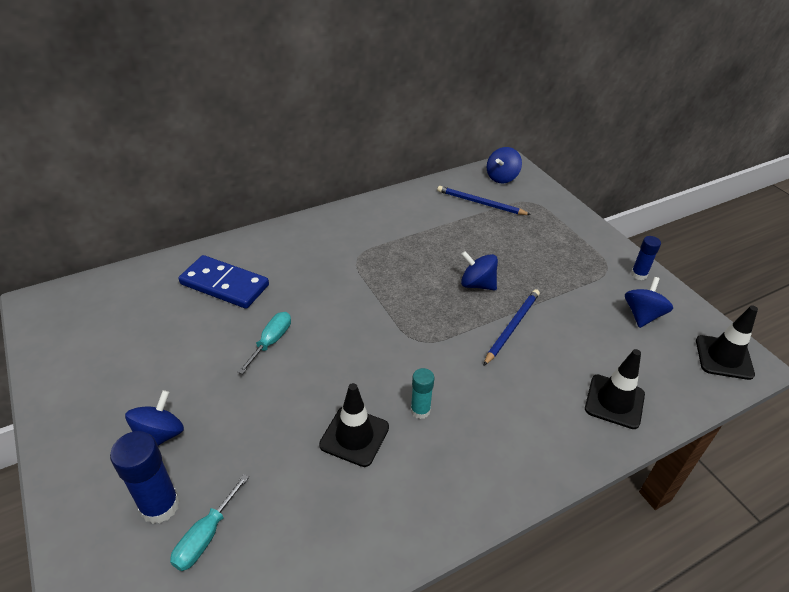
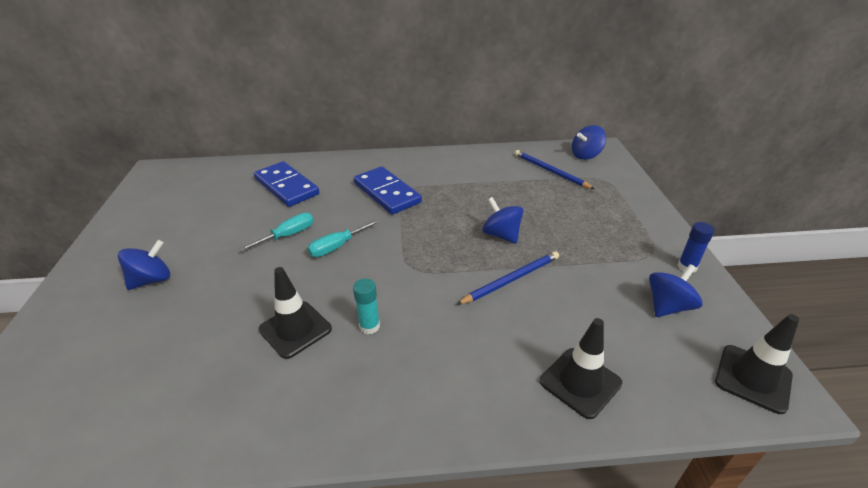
camera: 25 degrees right, 5 degrees down
(160, 505) = (107, 332): blue glue stick -> none
(206, 536) = (116, 368): turquoise screwdriver -> turquoise screwdriver (337, 247)
(339, 266) = (386, 193): none -> blue domino

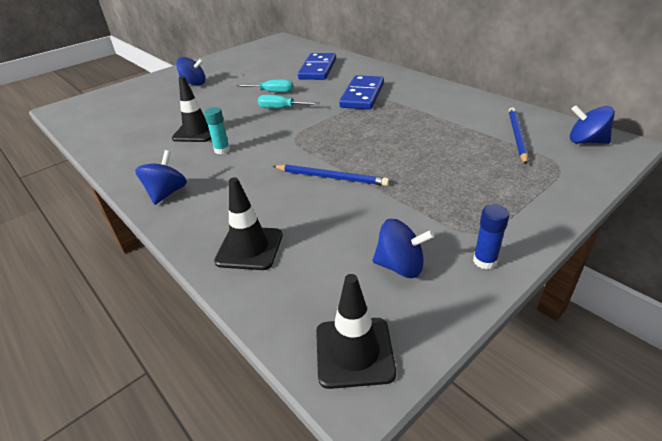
camera: 55 degrees right, 0 degrees up
(501, 235) = (381, 152): blue spinning top -> blue spinning top (167, 193)

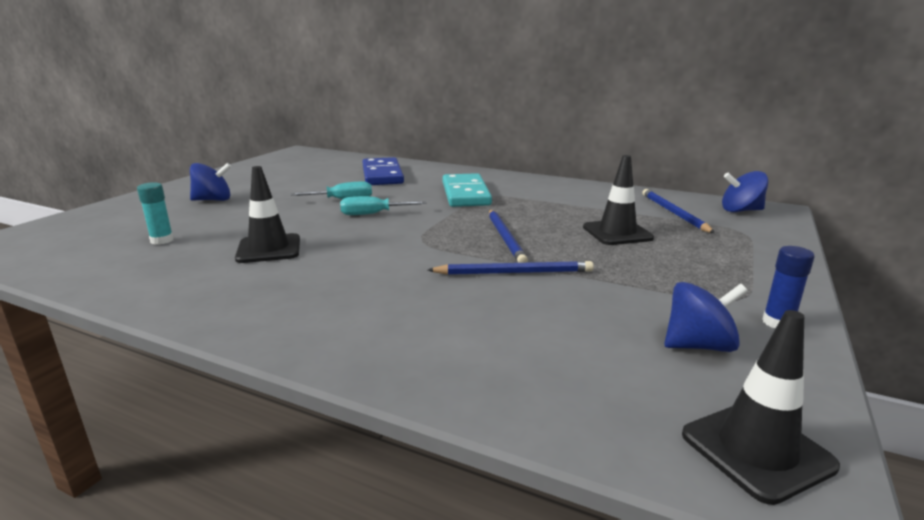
camera: 25 degrees left, 15 degrees down
(167, 193) = (288, 323): blue spinning top -> none
(222, 150) = (329, 264): turquoise glue stick -> turquoise glue stick (162, 240)
(249, 248) = (486, 365): black traffic cone -> black traffic cone (617, 233)
(353, 144) = (505, 238): none -> blue pencil
(362, 95) = (465, 194): blue domino -> turquoise domino

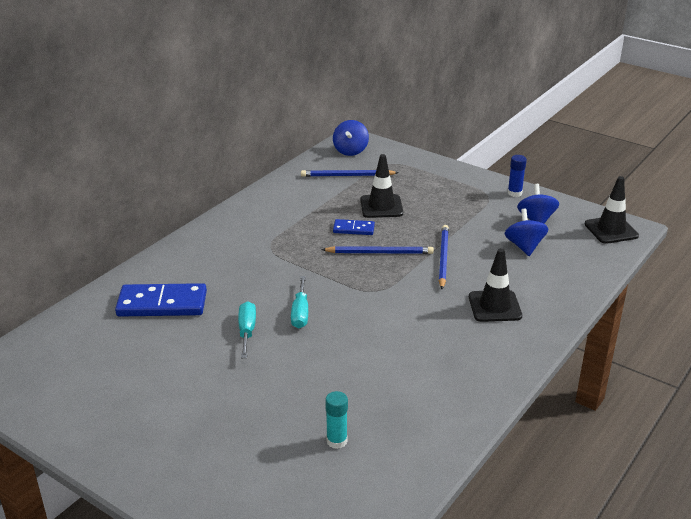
camera: 80 degrees left, 10 degrees up
(213, 200) = (207, 426): blue spinning top -> blue spinning top (524, 246)
(269, 249) = (375, 369): black traffic cone -> black traffic cone (494, 306)
(465, 194) = (259, 258): turquoise domino -> none
(549, 223) = (353, 229): none -> blue domino

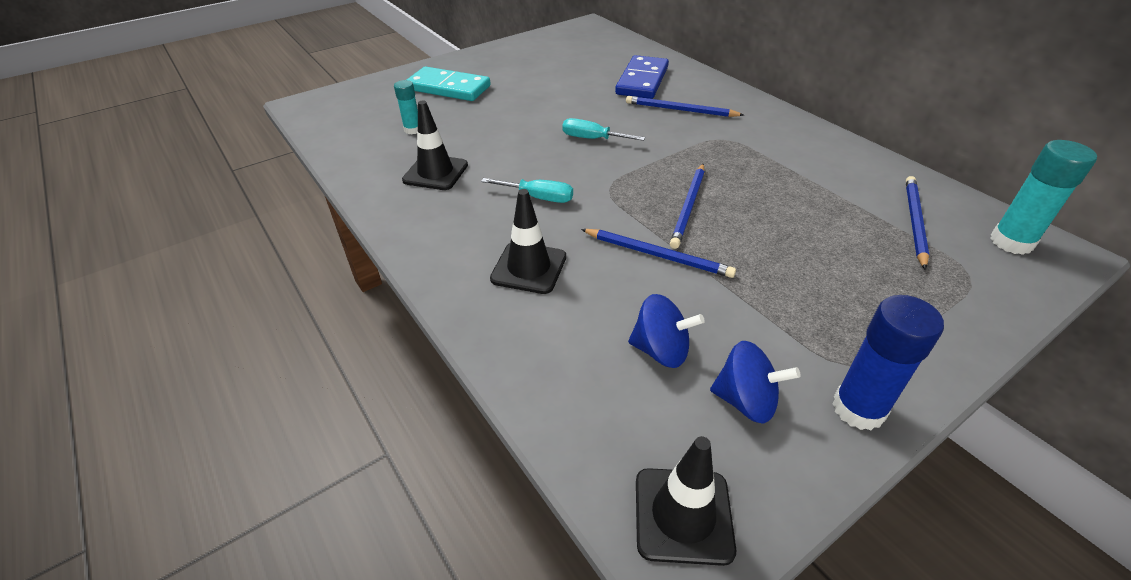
camera: 110 degrees right, 10 degrees up
(221, 449) = (448, 88): none -> turquoise domino
(224, 273) = (680, 110): none -> blue pencil
(247, 331) = (580, 111): turquoise screwdriver -> turquoise screwdriver (538, 198)
(350, 151) = (1011, 242): blue spinning top -> turquoise glue stick
(353, 229) = (752, 198): blue domino -> none
(381, 206) = (813, 233): black traffic cone -> black traffic cone (435, 173)
(514, 193) = (858, 409): blue glue stick -> blue glue stick, size x1.66

